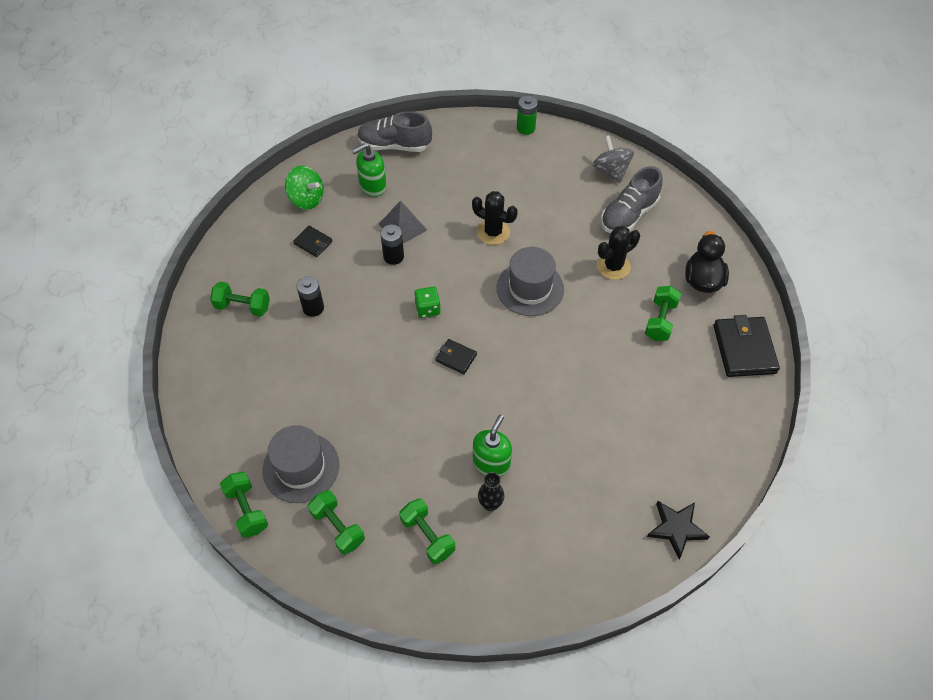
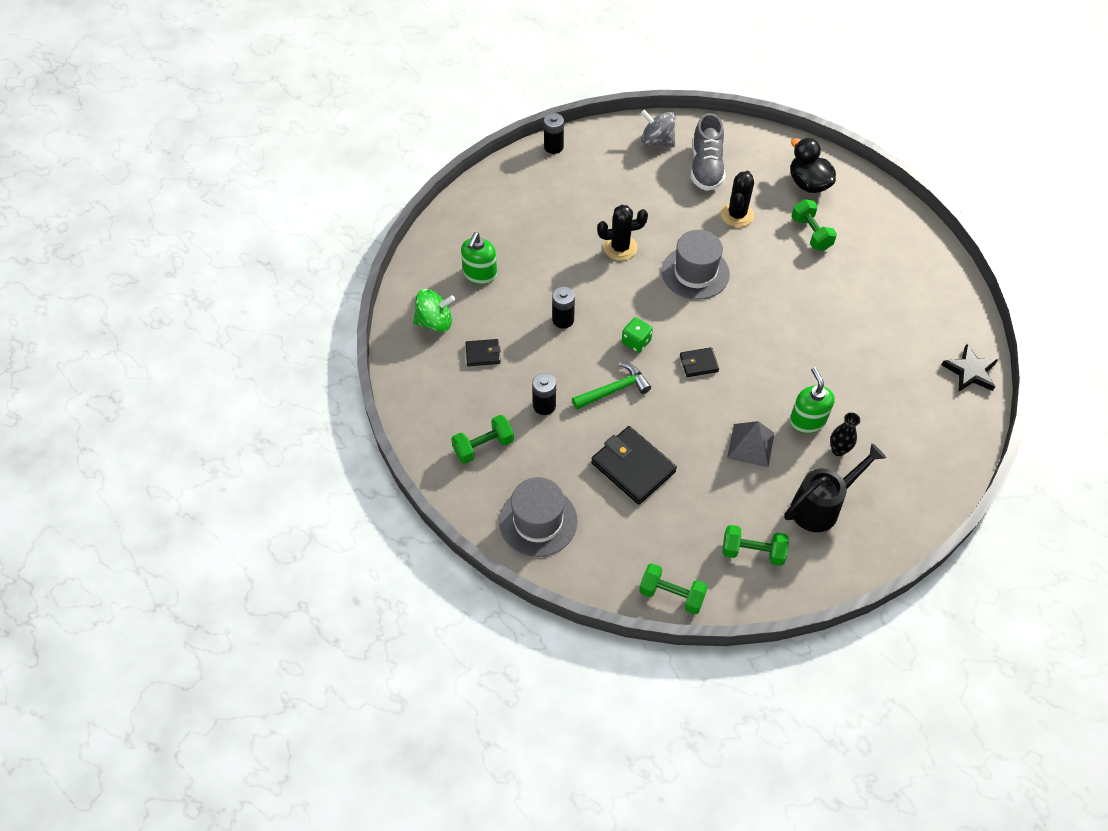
camera: 40 degrees left, 0 degrees up
(301, 467) = (676, 532): grey hat -> grey hat (538, 521)
(373, 332) = (614, 390): none -> green hammer
(394, 145) = (460, 228): grey shoe -> none
(402, 227) = (543, 291): grey pyramid -> grey pyramid (751, 445)
(427, 536) = (821, 506): green dumbbell -> black watering can
(525, 128) = (553, 147): green battery -> black battery
(744, 349) = (885, 215): black wallet -> black wallet (633, 467)

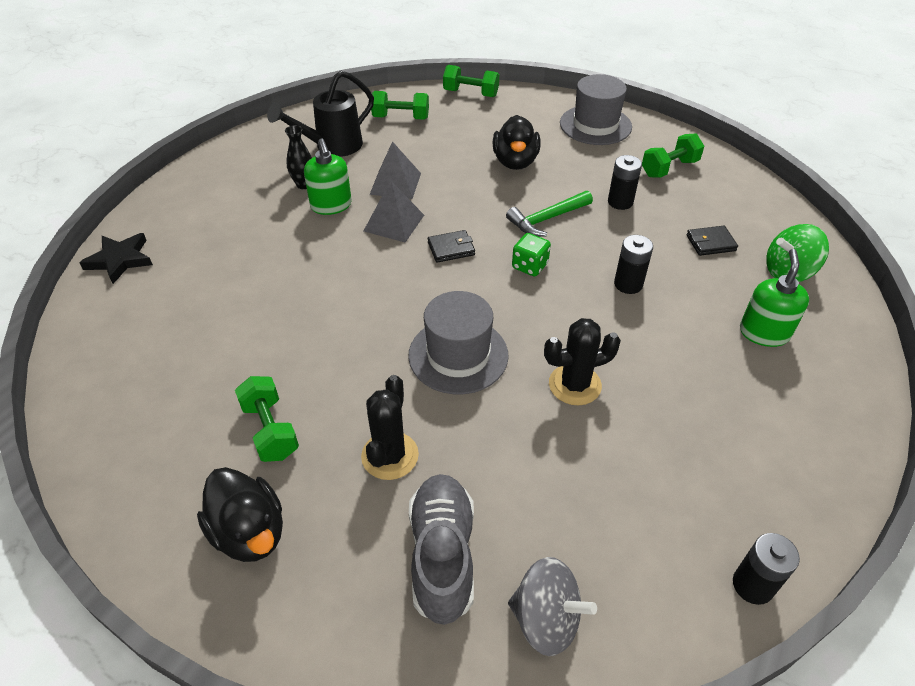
camera: 175 degrees right, 10 degrees down
(633, 467) = (515, 162): black wallet -> black duck
(748, 395) = (394, 223): none -> grey pyramid

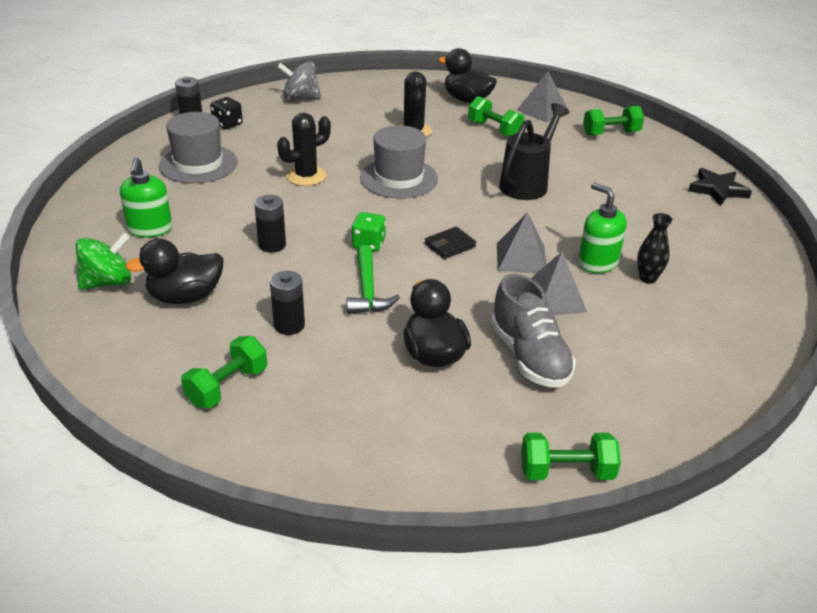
camera: 160 degrees right, 10 degrees down
(157, 465) = (542, 110): none -> grey pyramid
(332, 146) = (669, 330): black watering can -> black watering can (527, 183)
(401, 118) = (629, 395): green dumbbell -> green dumbbell (611, 133)
(442, 555) = (361, 106): grey shoe -> grey shoe (529, 356)
(547, 219) = (367, 290): green hammer -> green hammer turned 135 degrees clockwise
(595, 125) = (343, 446): grey hat -> grey hat (198, 164)
(686, 552) = (227, 124): none -> black dice
(710, 243) = (185, 297): black wallet -> black duck

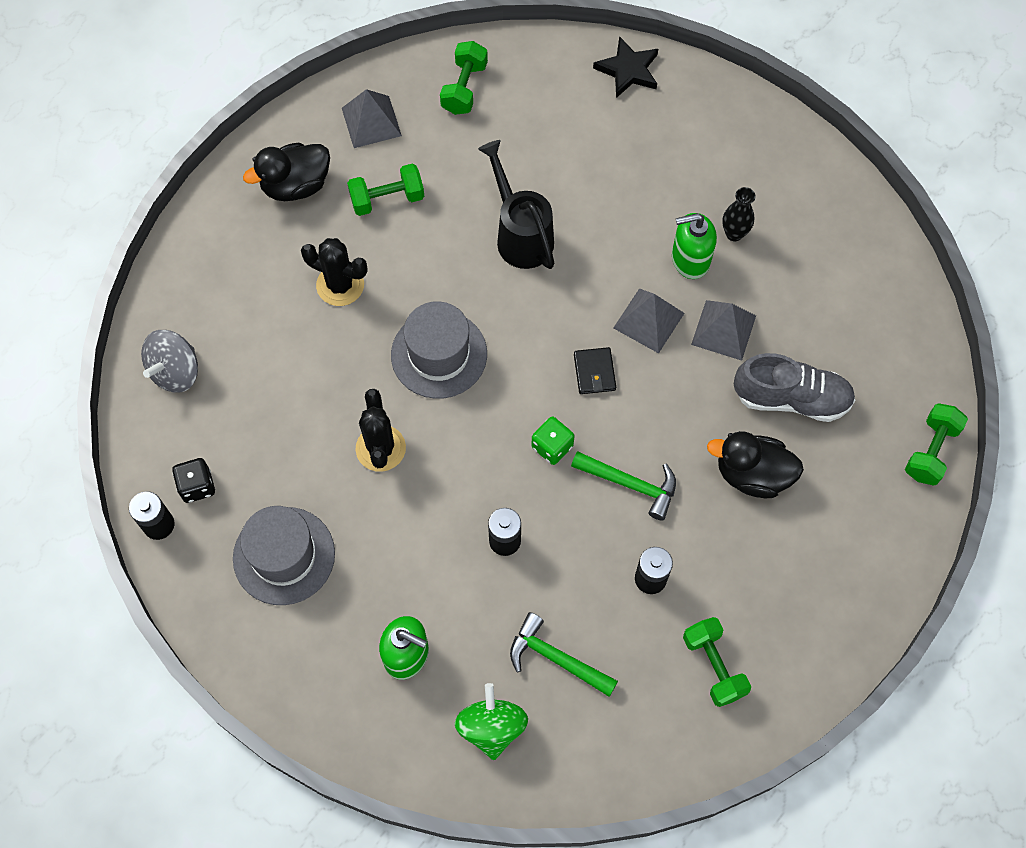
camera: 60 degrees left, 30 degrees up
(185, 297) = (556, 658): black duck -> green hammer

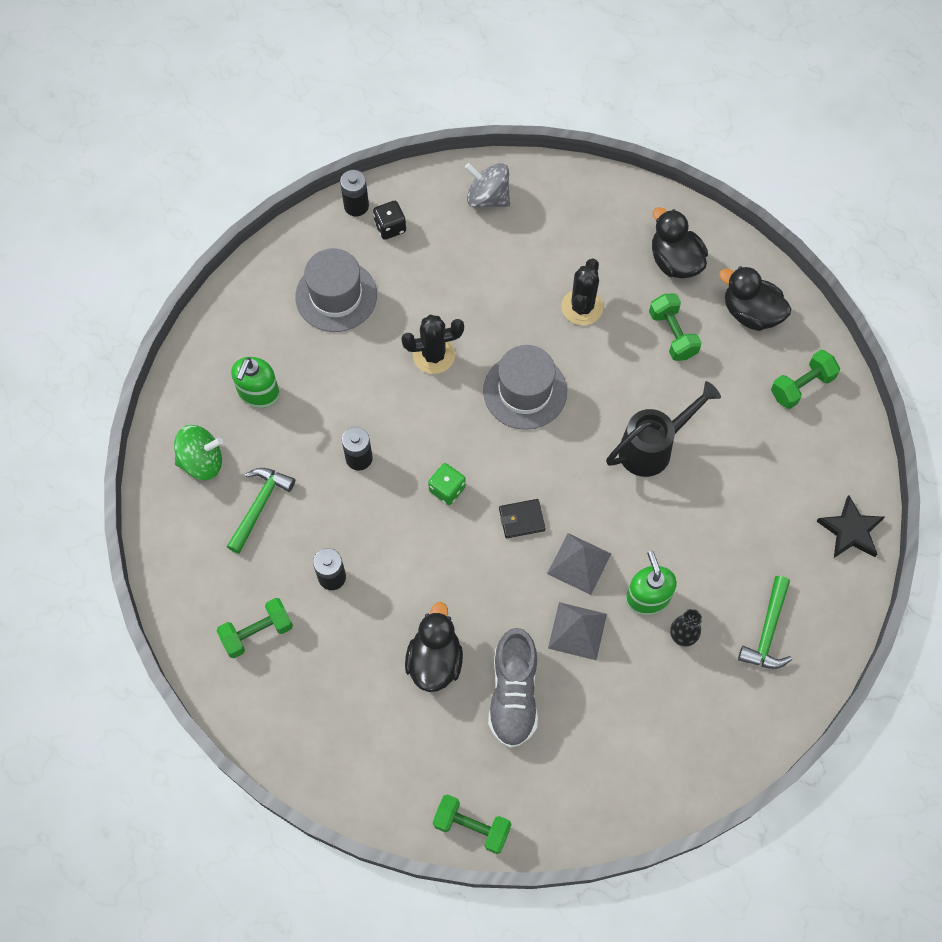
camera: 85 degrees right, 0 degrees up
(371, 122) = (750, 313): grey pyramid -> black duck
(464, 88) = (801, 386): green dumbbell -> green dumbbell turned 45 degrees counterclockwise
(630, 484) = (417, 556): green hammer -> green hammer (767, 631)

